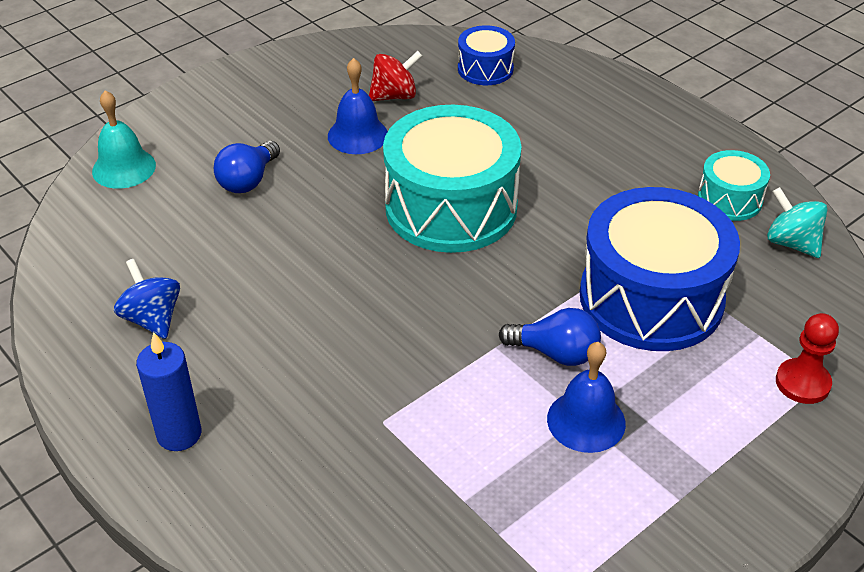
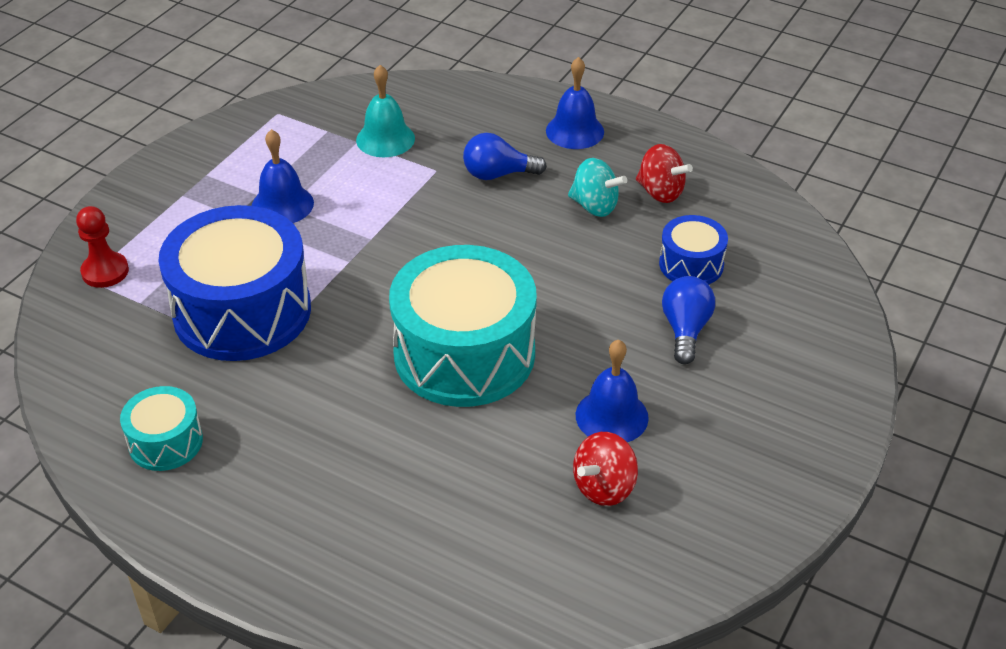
camera: 160 degrees right, 0 degrees up
(124, 168) = (818, 311): turquoise bell -> turquoise bell (385, 139)
(152, 319) = (660, 192): blue spinning top -> red spinning top
(179, 434) = (575, 131): blue candle -> blue bell
(485, 69) = (512, 570): blue drum -> blue drum (691, 264)
(555, 353) = (319, 245): blue light bulb -> blue light bulb (498, 174)
(791, 243) = (100, 404): turquoise spinning top -> turquoise spinning top (594, 206)

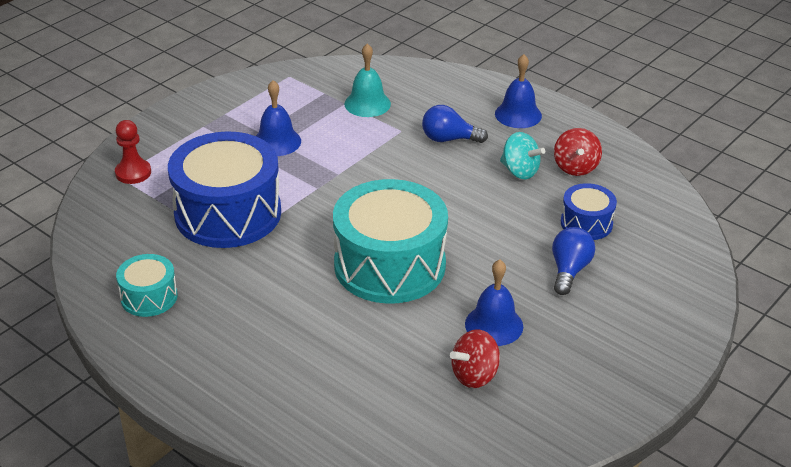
camera: 10 degrees right, 5 degrees down
(660, 192) = (575, 167): red spinning top -> red spinning top turned 45 degrees clockwise

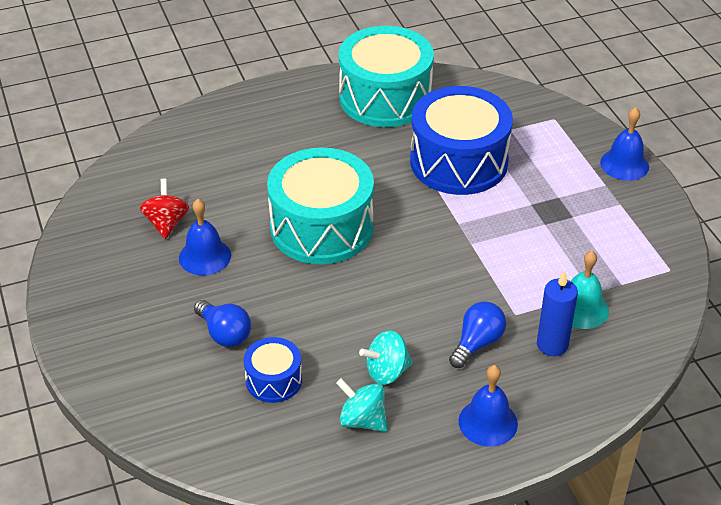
camera: 120 degrees right, 5 degrees up
(133, 173) = (553, 127): red pawn -> none
(149, 297) = (385, 98): turquoise drum -> turquoise drum, size x2.05
(277, 141) = (549, 222): blue bell -> blue bell (624, 164)
(417, 107) = (552, 345): none -> blue candle
(575, 167) = (362, 420): red spinning top -> turquoise spinning top

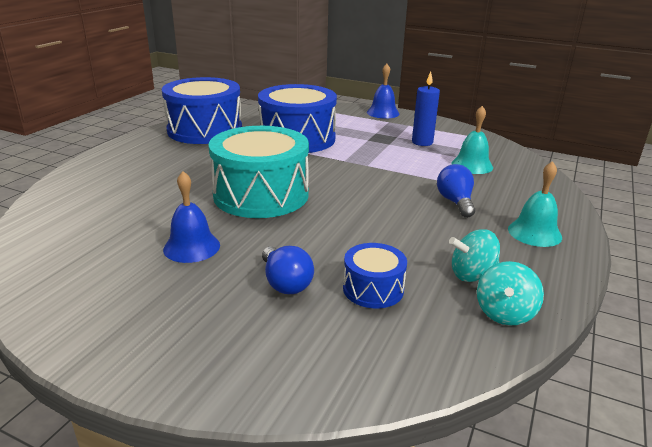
camera: 45 degrees left, 15 degrees down
(166, 223) = (124, 243): red spinning top -> none
(224, 333) = (285, 283): blue light bulb -> blue light bulb turned 60 degrees clockwise
(385, 98) = (205, 130): turquoise drum -> blue drum
(387, 372) = (435, 241): turquoise spinning top -> turquoise spinning top (504, 313)
(488, 422) = (534, 233): blue bell -> turquoise bell
(552, 345) = (490, 184): blue candle -> blue candle (422, 142)

